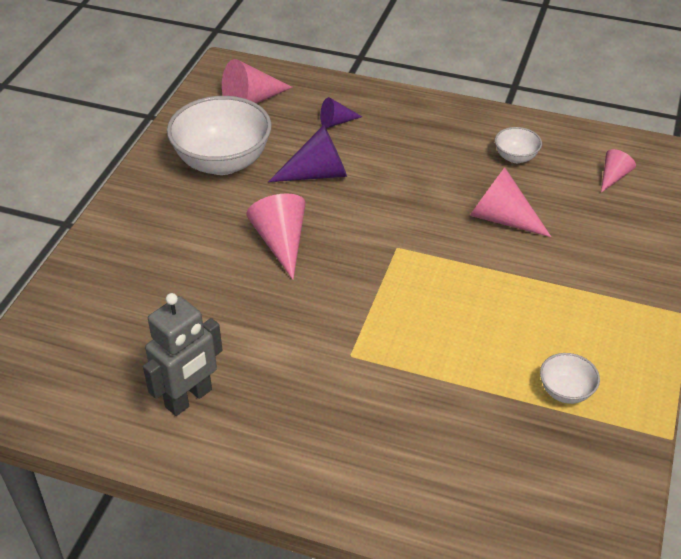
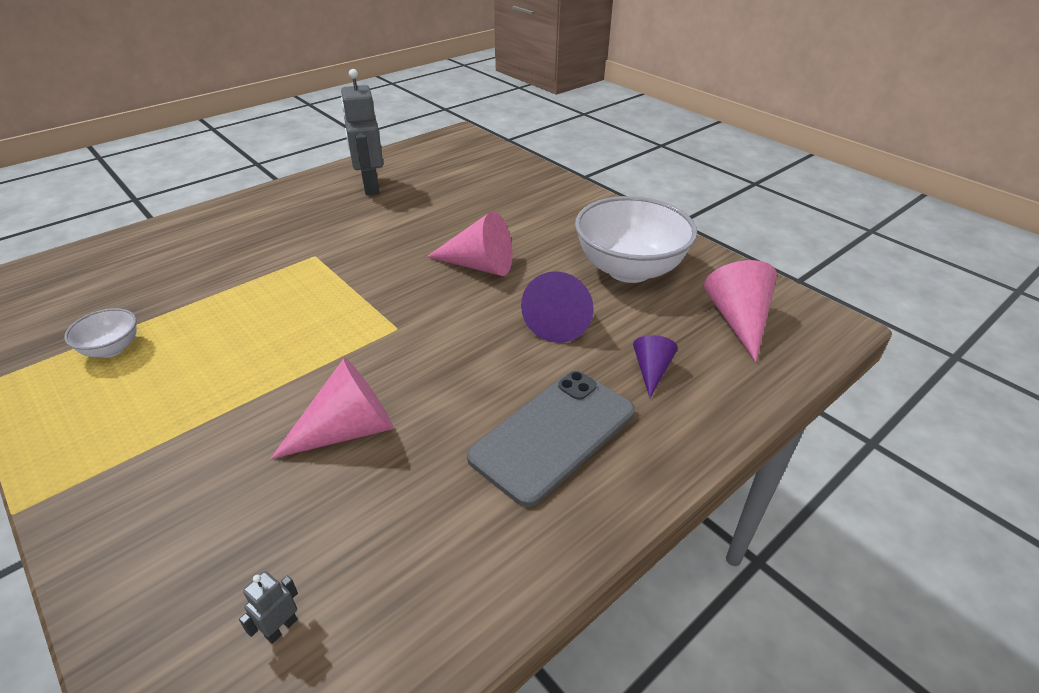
camera: 120 degrees right, 5 degrees down
(424, 141) = (553, 434): none -> grey phone
(515, 157) = (440, 518): white bowl -> none
(613, 177) = (281, 628): pink cone -> grey robot

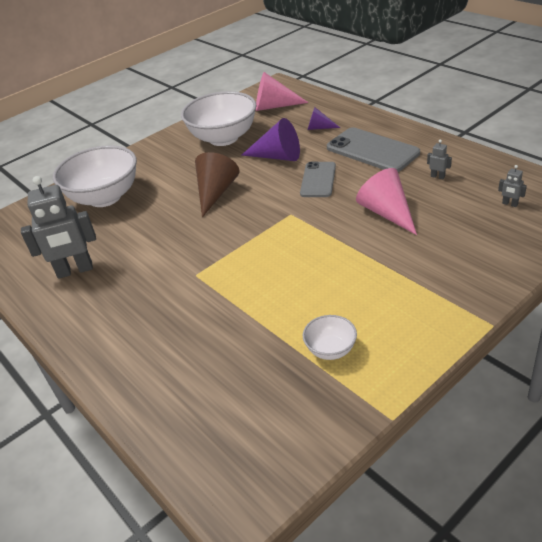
camera: 85 degrees left, 0 degrees up
(429, 521) = (437, 176): none -> grey robot
(476, 359) = (318, 180): none -> grey phone
(478, 265) = (216, 193): pink cone -> brown cone
(500, 191) = (105, 197): none -> white bowl

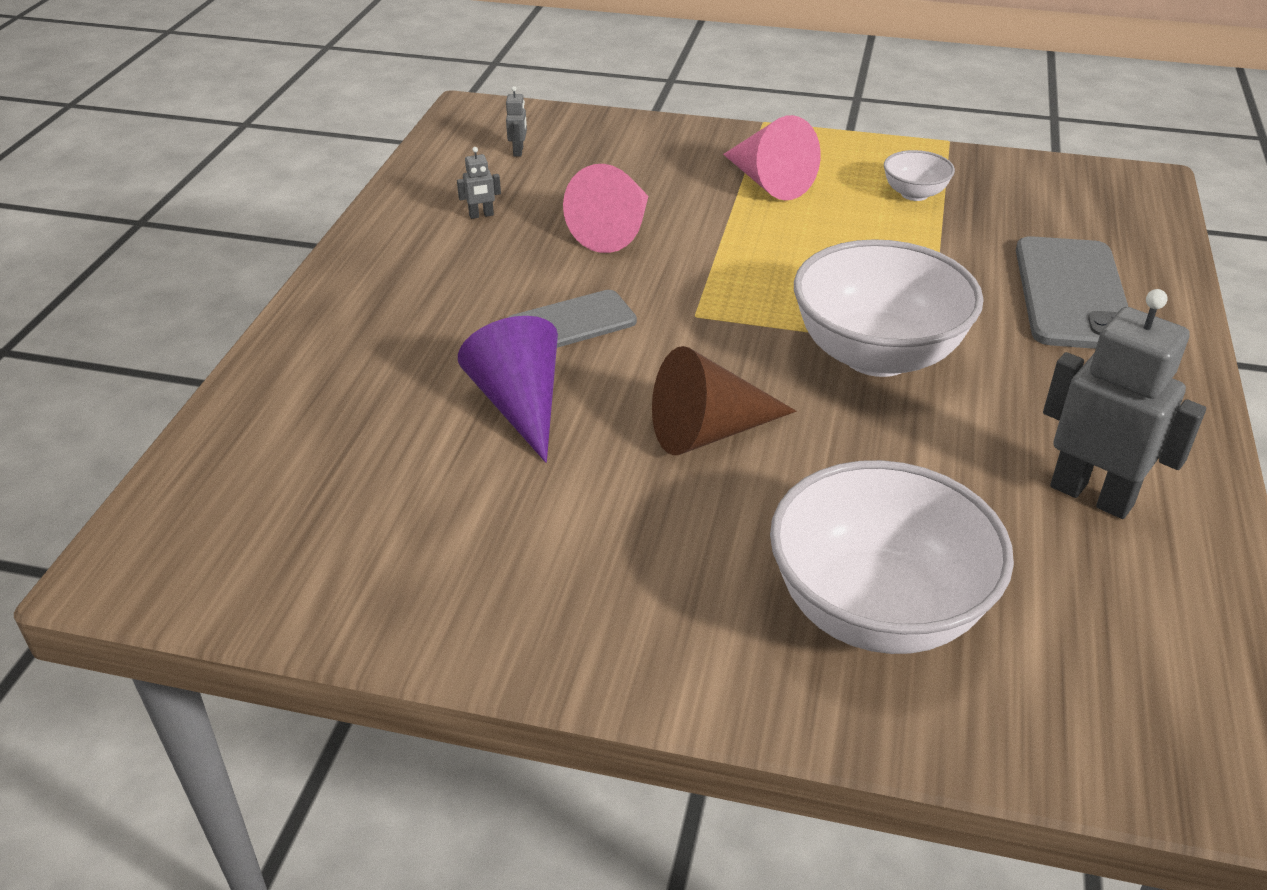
camera: 130 degrees left, 0 degrees up
(223, 138) = (485, 531): white bowl -> white bowl (877, 355)
(274, 106) = (272, 513): pink cone -> pink cone (768, 182)
(319, 128) = (364, 393): purple cone -> none
(372, 150) = (430, 297): grey phone -> grey phone (1072, 294)
(437, 176) = (481, 215): grey robot -> grey robot turned 105 degrees counterclockwise

